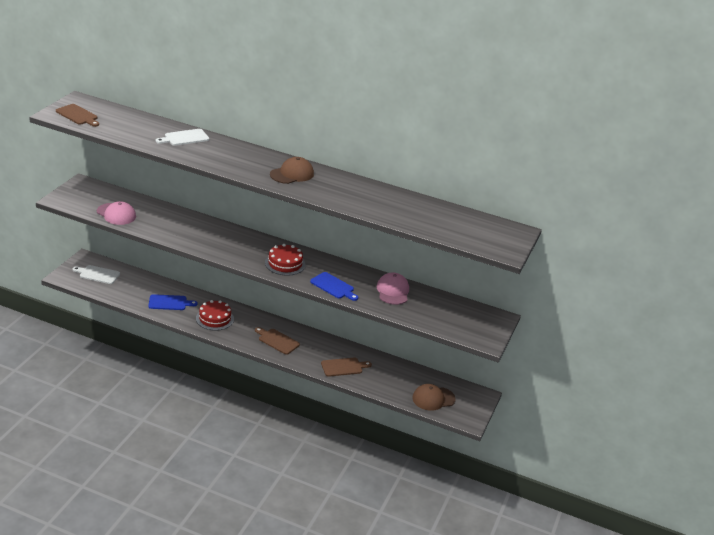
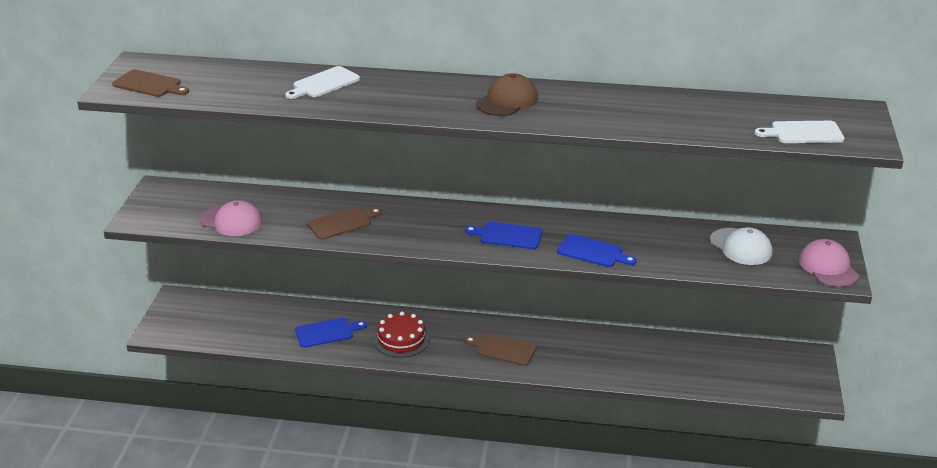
camera: 10 degrees left, 0 degrees up
(98, 274) = (205, 317): white cutting board -> white cutting board (803, 133)
(285, 263) = (508, 236): red cake -> blue cutting board
(343, 367) = (612, 363): brown cutting board -> brown cutting board (342, 223)
(393, 291) = (675, 239): pink cap -> pink cap (828, 267)
(433, 306) = (741, 247): none -> white cap
(433, 398) = (753, 377): brown cap -> none

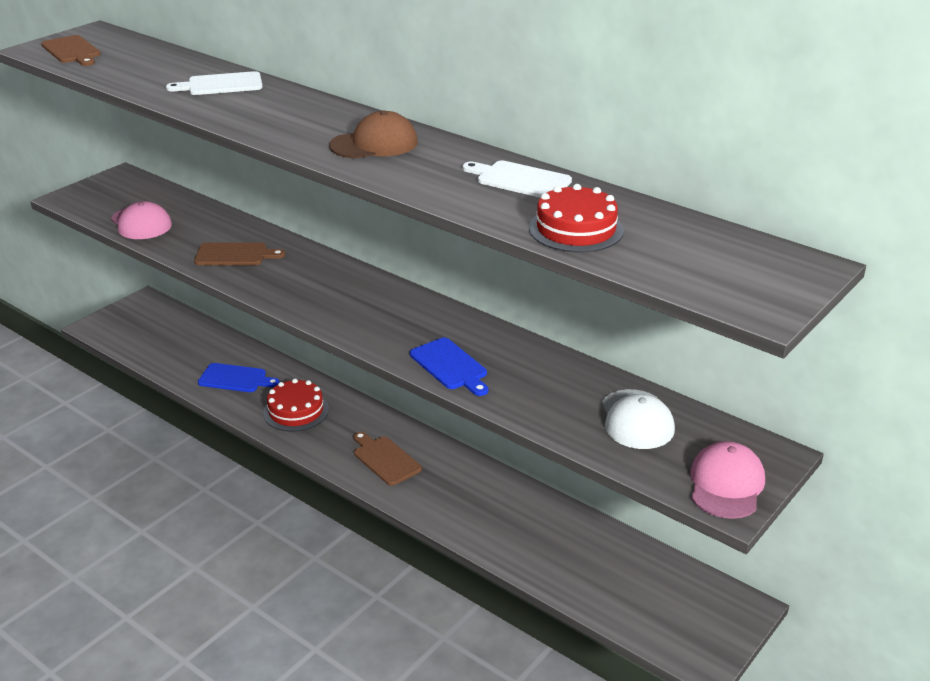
camera: 30 degrees right, 0 degrees up
(508, 236) = (379, 319): blue cutting board -> none
(712, 124) = (576, 229): none -> red cake
(803, 133) = (684, 271): white cutting board -> white cutting board (520, 180)

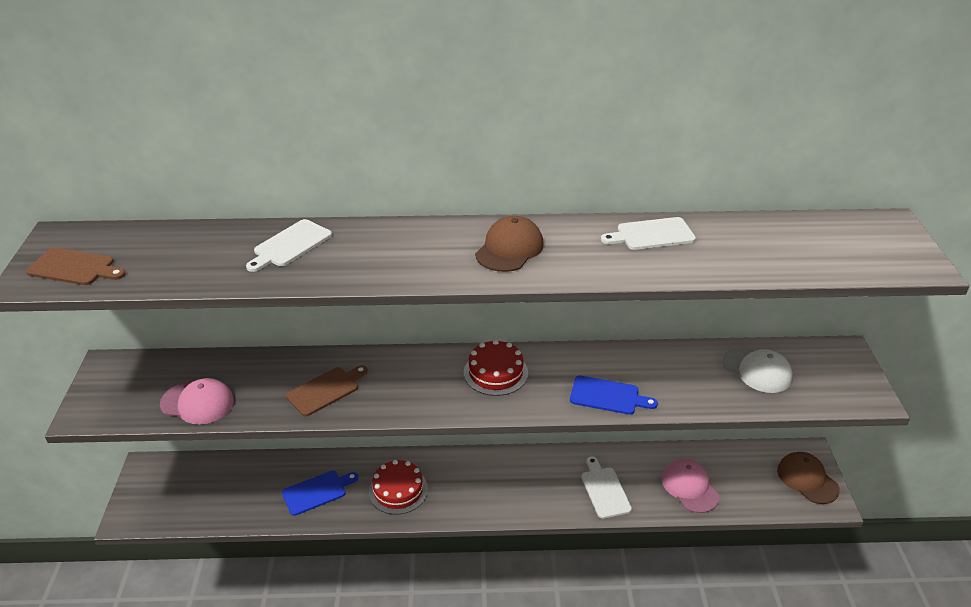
camera: 40 degrees left, 5 degrees up
(385, 459) = (507, 488): brown cutting board -> none
(471, 510) = (604, 490): none -> white cutting board
(576, 229) = (747, 258): red cake -> red cake (495, 372)
(705, 626) = (807, 479): none -> brown cap
(726, 484) = (852, 386): pink cap -> pink cap (689, 487)

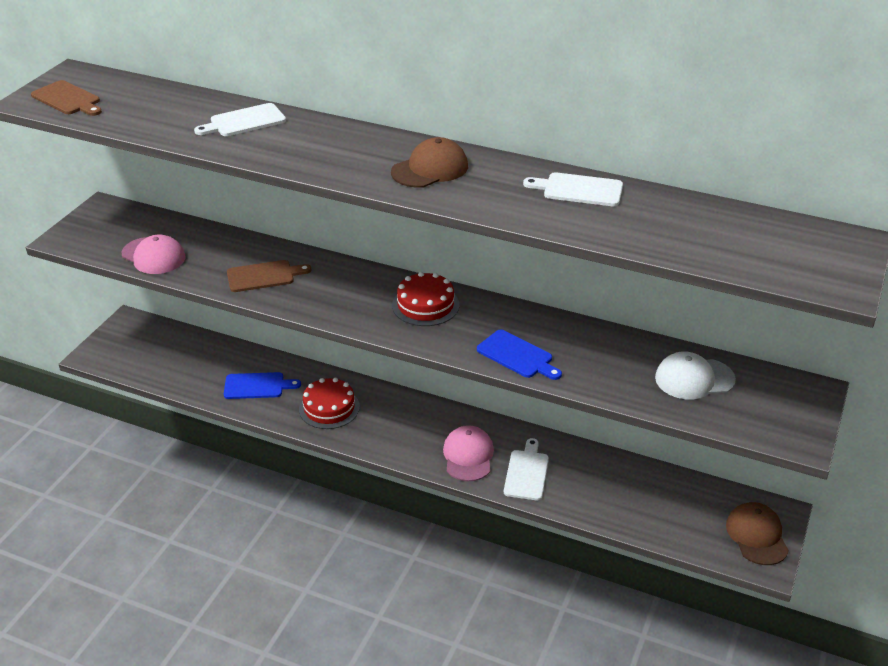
camera: 25 degrees right, 0 degrees up
(689, 487) = (618, 499): pink cap -> pink cap (468, 456)
(757, 370) = (694, 379): white cap -> white cap turned 105 degrees clockwise

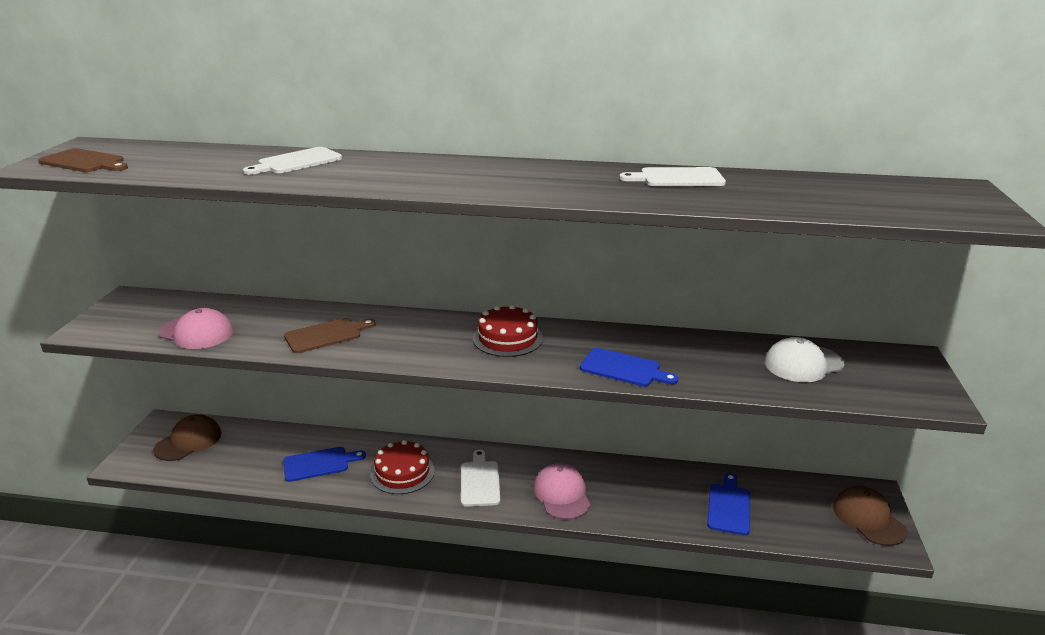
camera: 15 degrees left, 10 degrees down
(430, 169) = (517, 177): brown cap -> brown cap (188, 441)
(526, 473) = (626, 500): white cutting board -> white cutting board (480, 481)
(623, 498) = (729, 507): none -> blue cutting board

